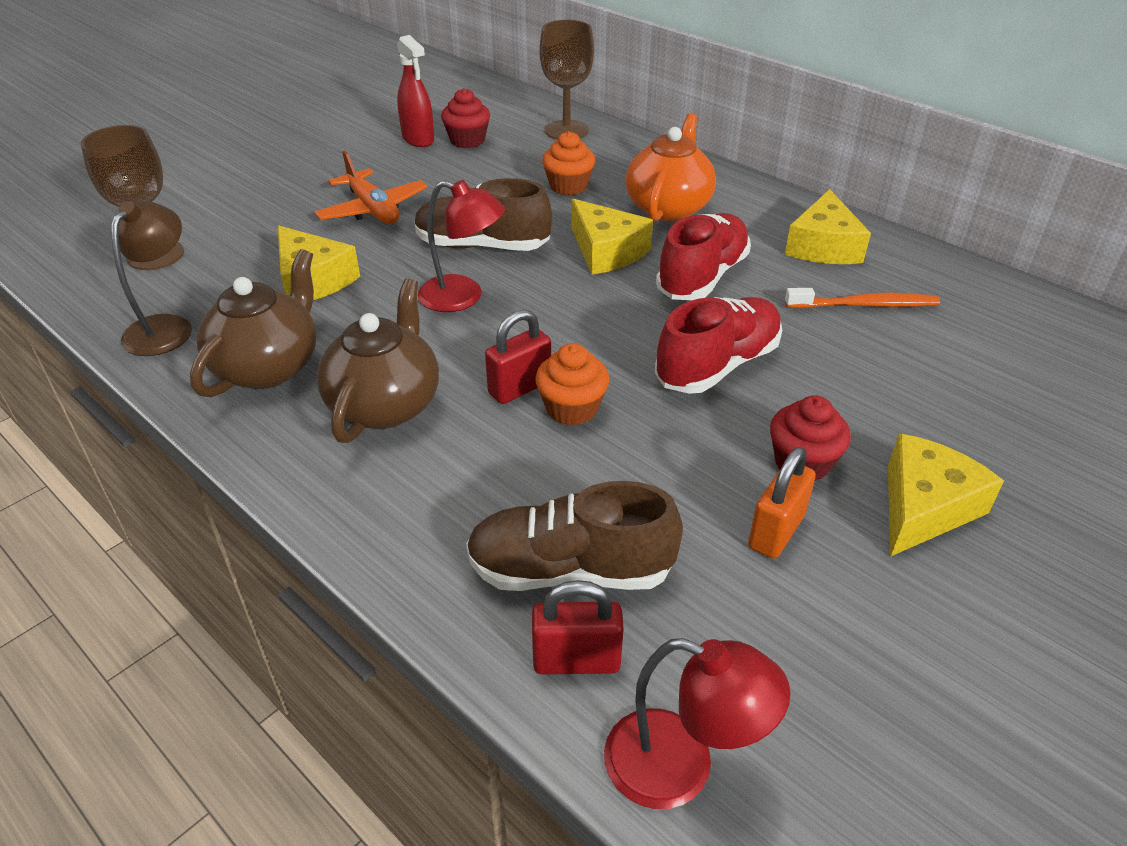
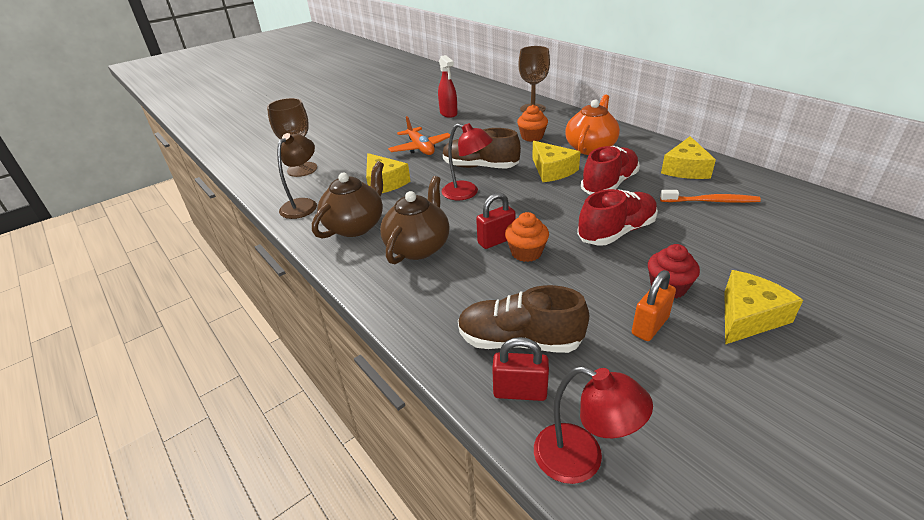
camera: 10 degrees right, 5 degrees down
(467, 140) = (476, 114): red cupcake -> none

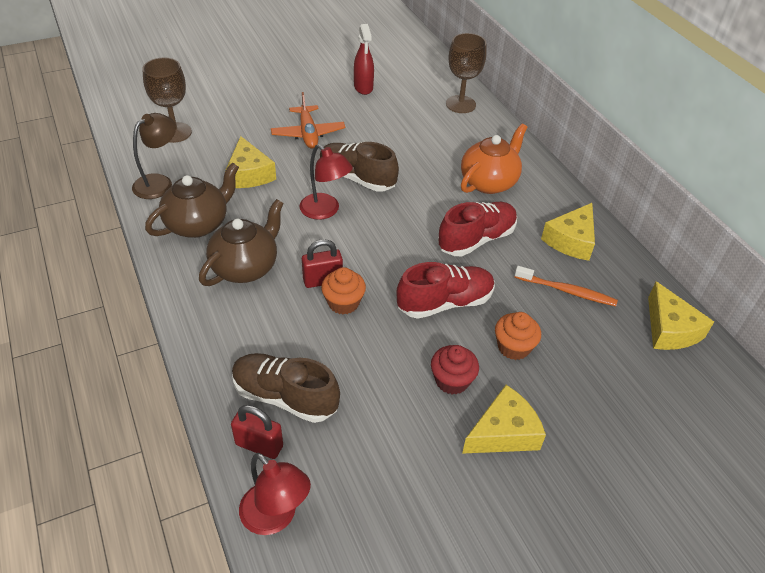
camera: 10 degrees right, 10 degrees up
(532, 137) = (435, 148): orange cupcake -> orange cupcake (513, 347)
(552, 170) = (429, 203): yellow cheese -> yellow cheese (669, 329)
(650, 326) = (408, 416): orange padlock -> none

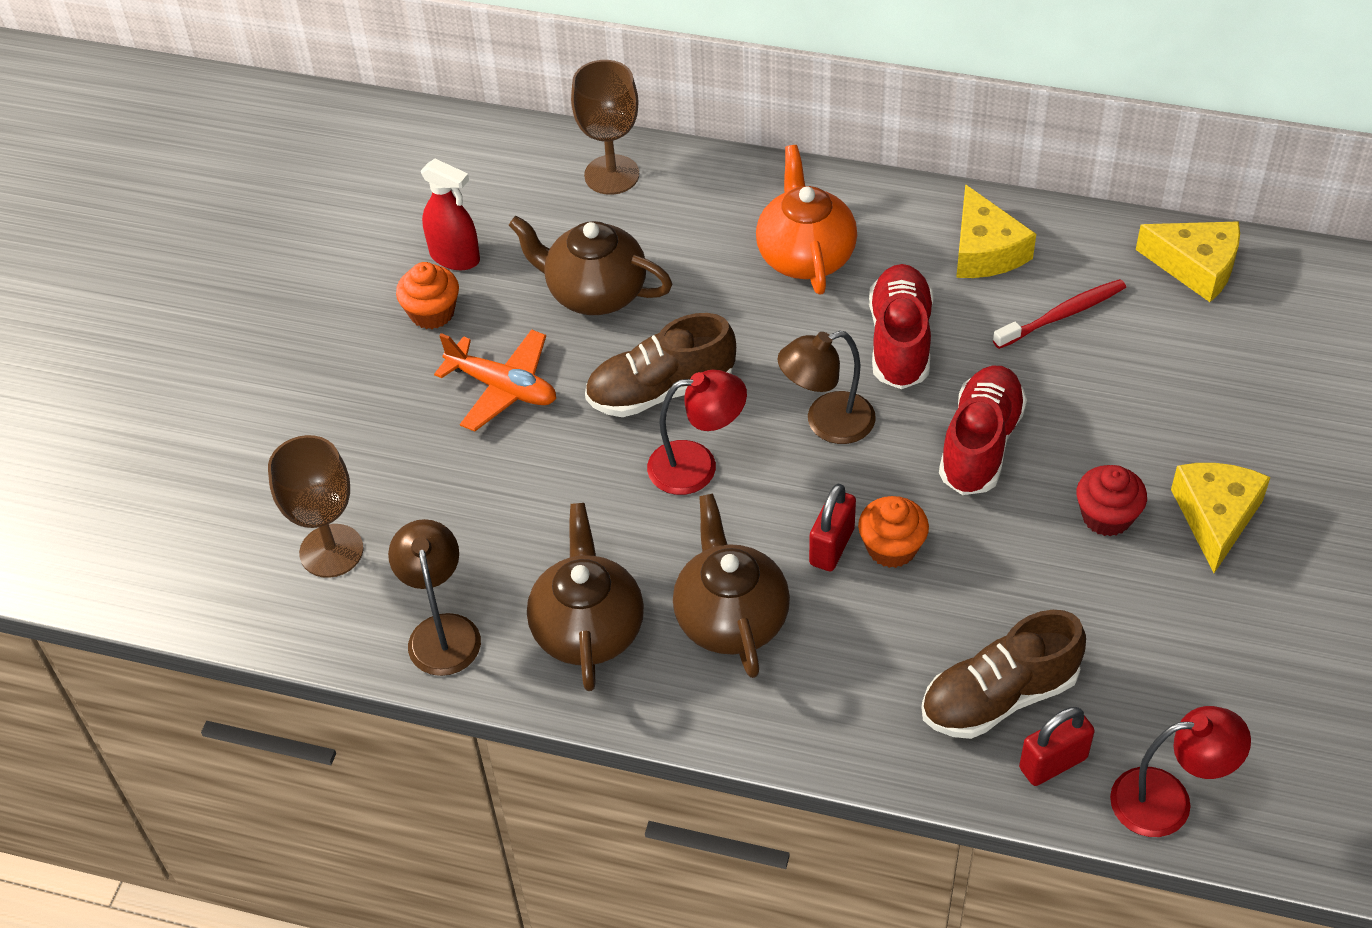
camera: 45 degrees left, 5 degrees up
(249, 174) = (530, 510): yellow cheese -> none
(390, 132) = (595, 292): none -> brown teapot
(397, 240) = (827, 423): none -> brown lamp
(513, 347) = (1105, 425): orange cupcake -> orange cupcake (432, 313)
(566, 291) = (1062, 315): orange toothbrush -> red toothbrush

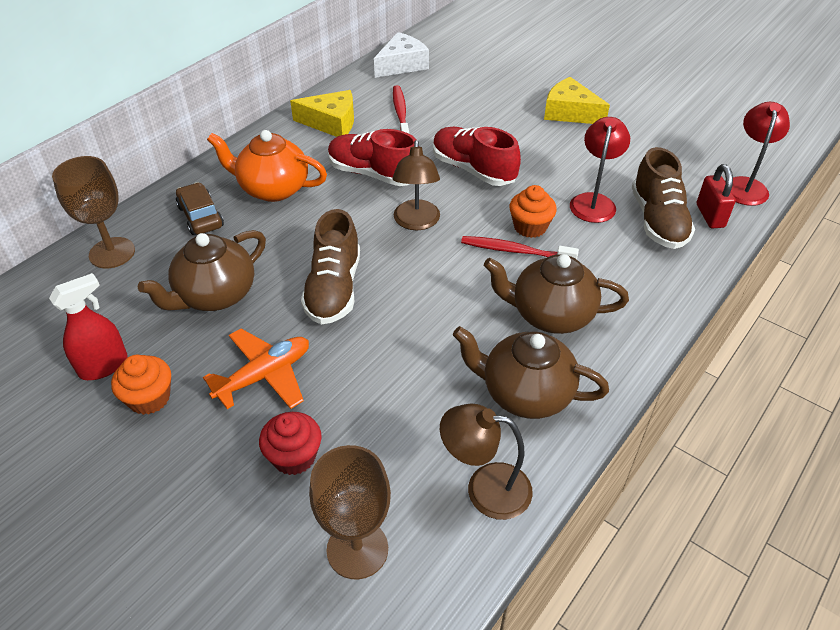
camera: 70 degrees left, 5 degrees down
(697, 466) = (412, 291): red lamp -> red lamp (594, 201)
(714, 216) = (201, 216): none -> brown car
(831, 546) = (515, 251): red padlock -> red toothbrush
(1106, 516) = (550, 144): red cupcake -> red cupcake (294, 456)
(1196, 267) = (402, 65): yellow cheese -> white cheese

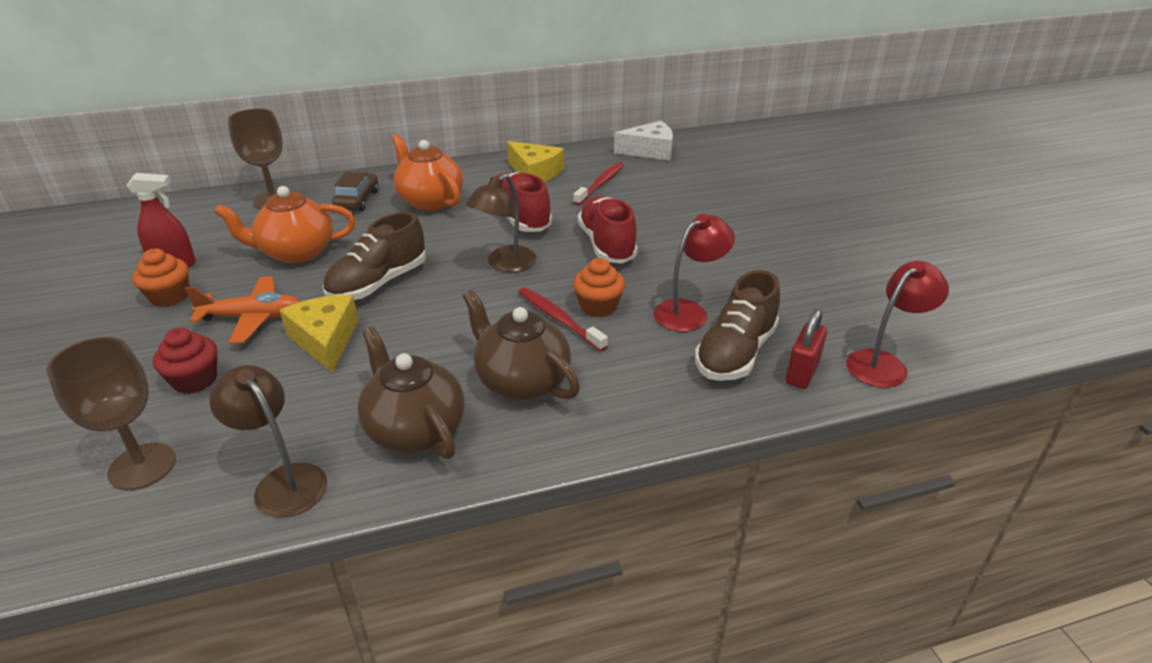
camera: 35 degrees right, 10 degrees down
(215, 295) = (296, 252): brown teapot -> orange teapot
(570, 112) = (763, 233): yellow cheese -> yellow cheese (325, 340)

